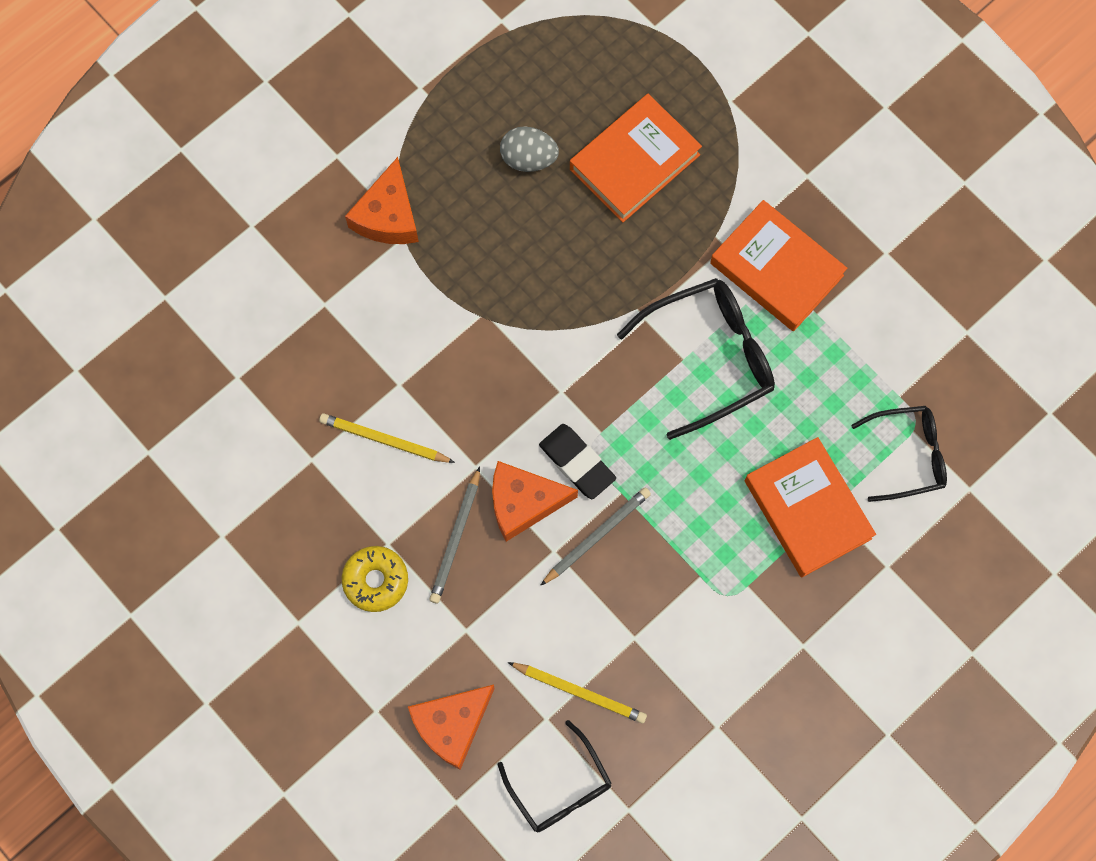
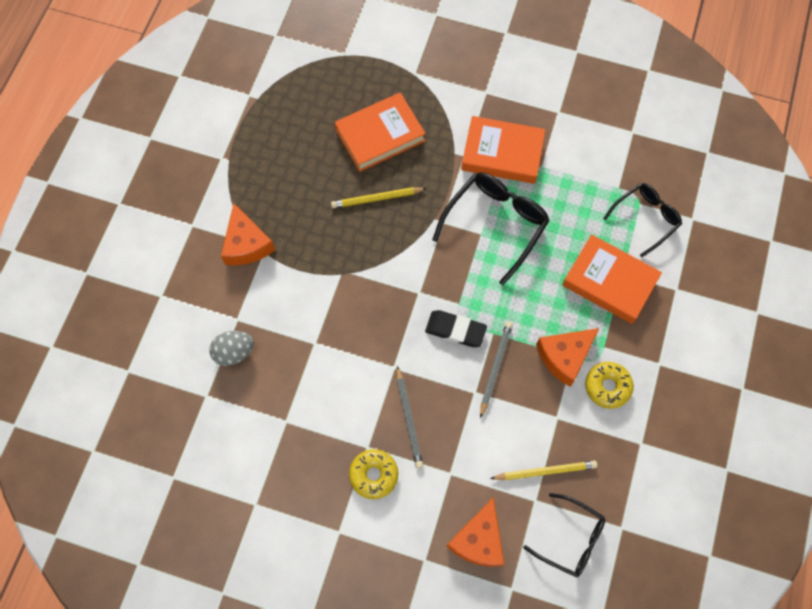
camera: 30 degrees left, 5 degrees down
(384, 440) = (326, 383): yellow pencil -> yellow pencil (377, 198)
(523, 502) = (437, 373): orange cheese -> orange cheese (565, 357)
(528, 158) = (314, 166): grey egg -> grey egg (234, 352)
(634, 162) = (380, 135): orange book -> orange book turned 45 degrees clockwise
(720, 636) = (607, 387): none -> yellow donut

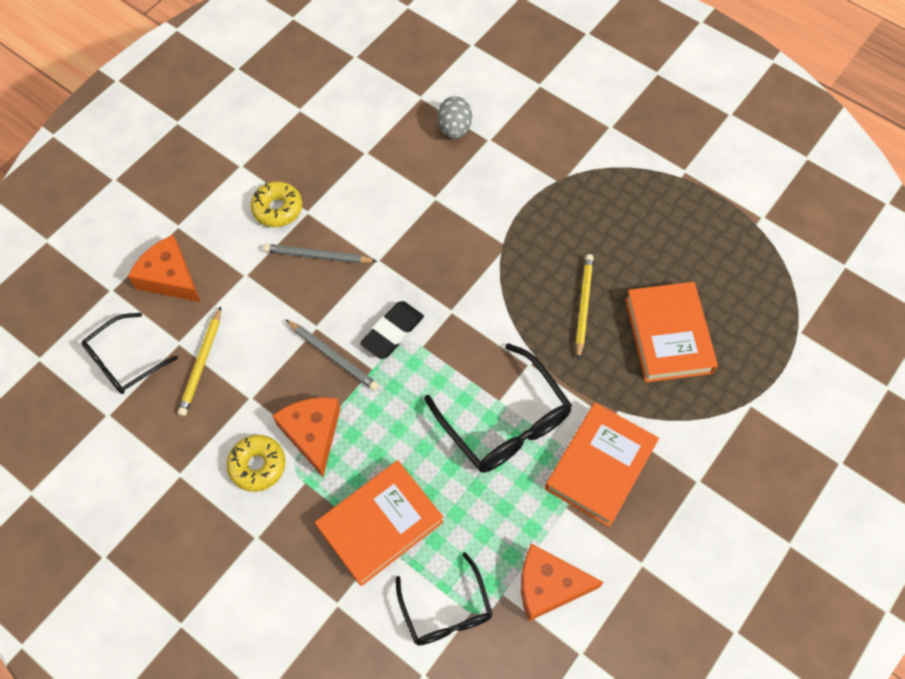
camera: 110 degrees right, 5 degrees down
(246, 244) = (570, 168): orange cheese -> orange cheese (548, 586)

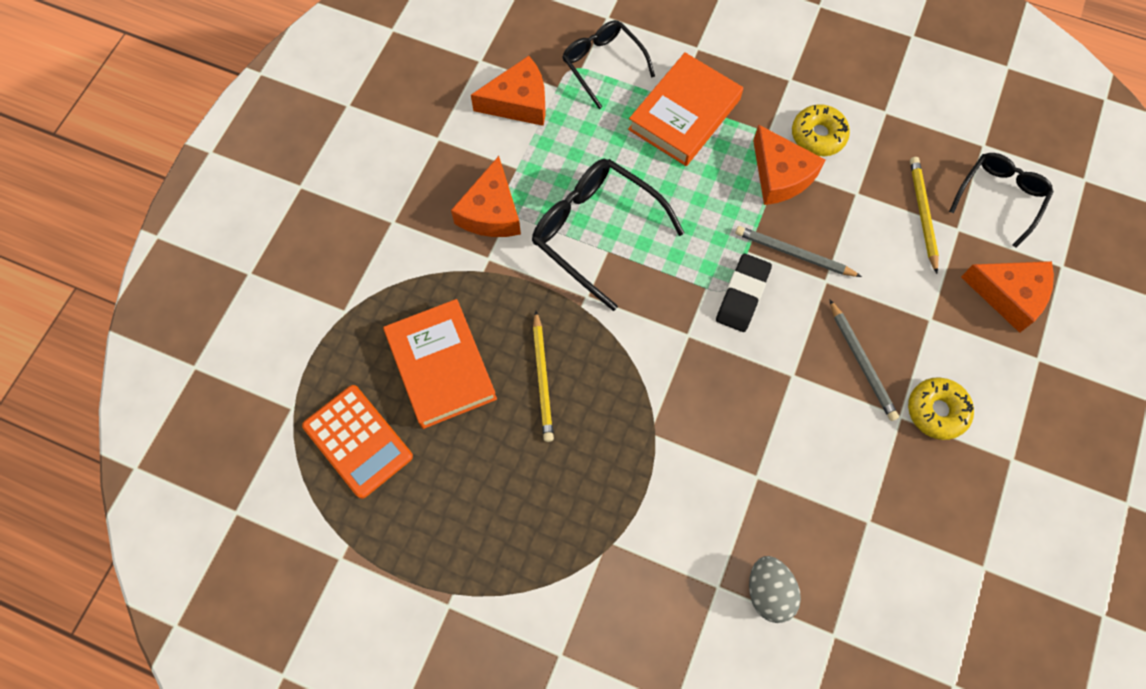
camera: 165 degrees right, 5 degrees up
(318, 256) = (861, 362): grey pencil -> grey pencil turned 75 degrees clockwise
(600, 466) = (491, 212): orange book -> orange cheese
(744, 293) = (358, 441): none -> orange calculator

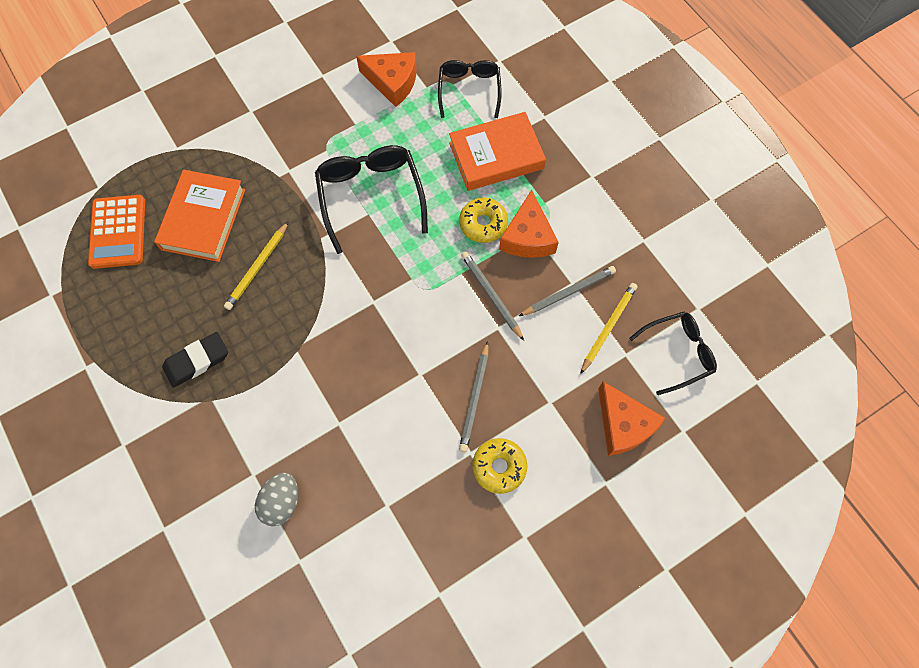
camera: 35 degrees right, 0 degrees up
(491, 212) = (315, 142): orange cheese -> none
(742, 295) = (432, 299): black eraser -> black eraser (197, 361)
(818, 135) = (578, 226): yellow donut -> yellow donut (483, 224)
(861, 204) = (568, 292): none -> grey pencil

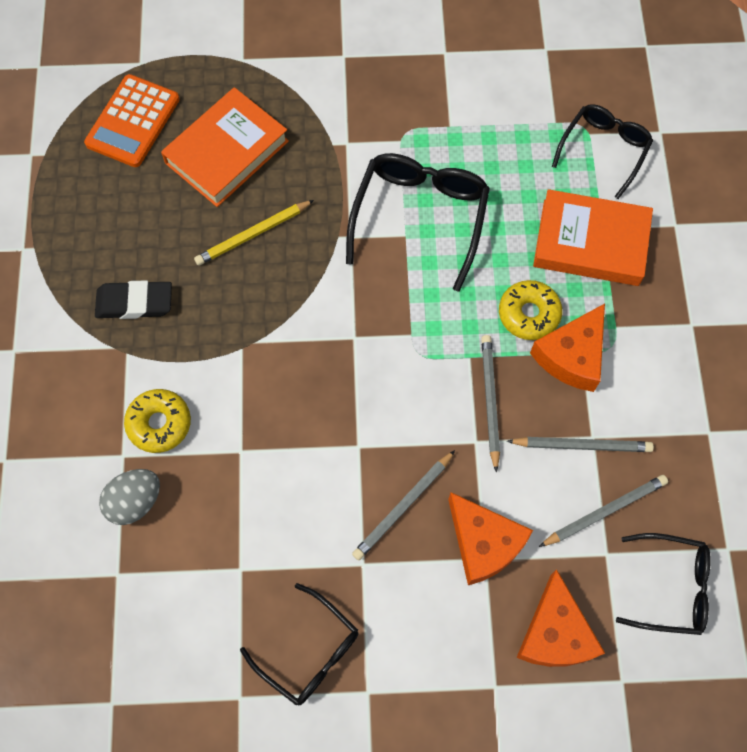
camera: 30 degrees right, 0 degrees up
(392, 82) = (520, 98): orange cheese -> orange cheese (484, 543)
(469, 534) = (309, 652): none -> black glasses
(499, 467) = (385, 598): yellow donut -> yellow donut (159, 423)
(608, 327) = (604, 511): yellow pencil -> grey pencil

